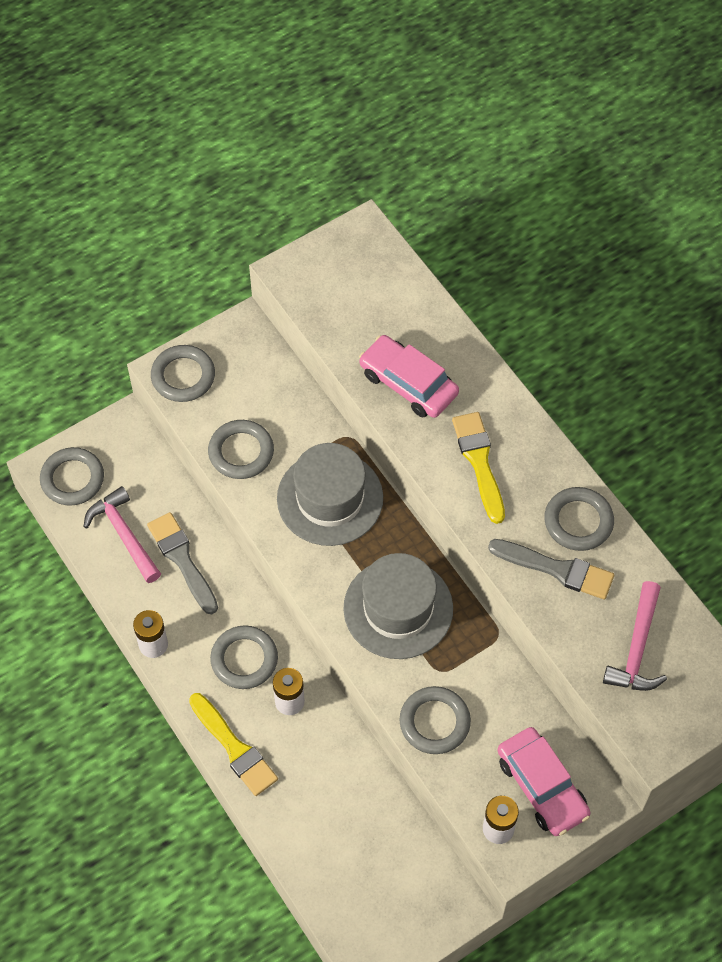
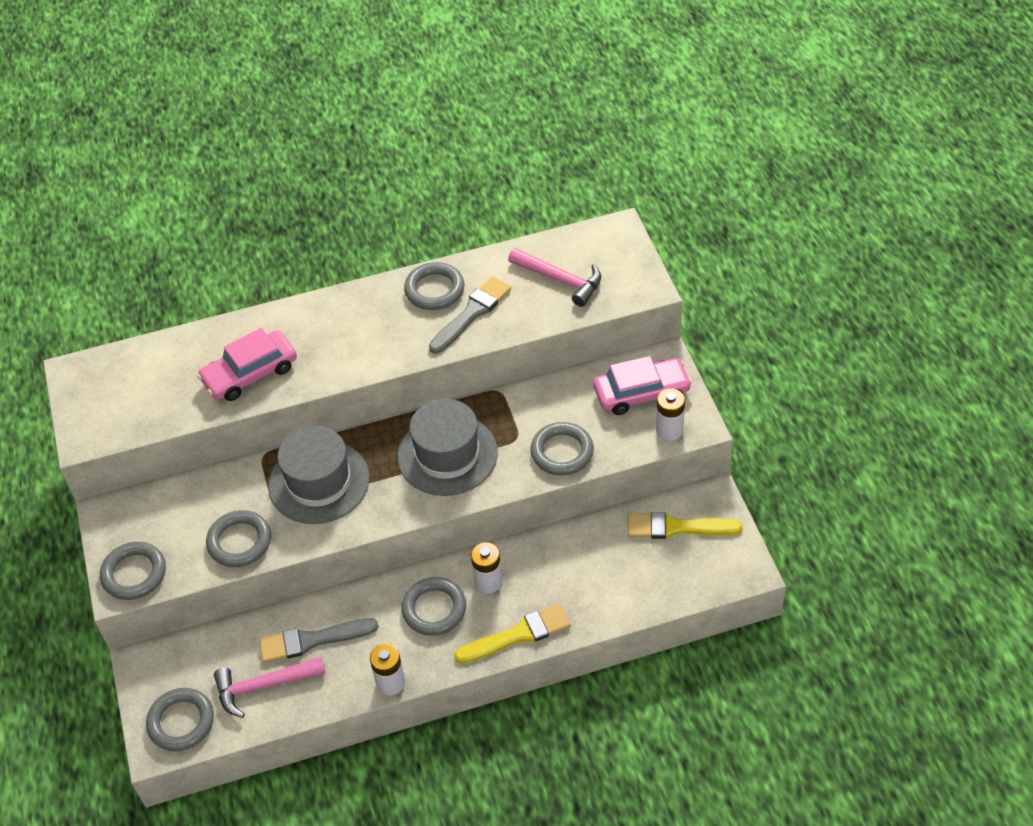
camera: 70 degrees left, 10 degrees down
(479, 462) = (350, 341): yellow brush -> yellow brush (677, 527)

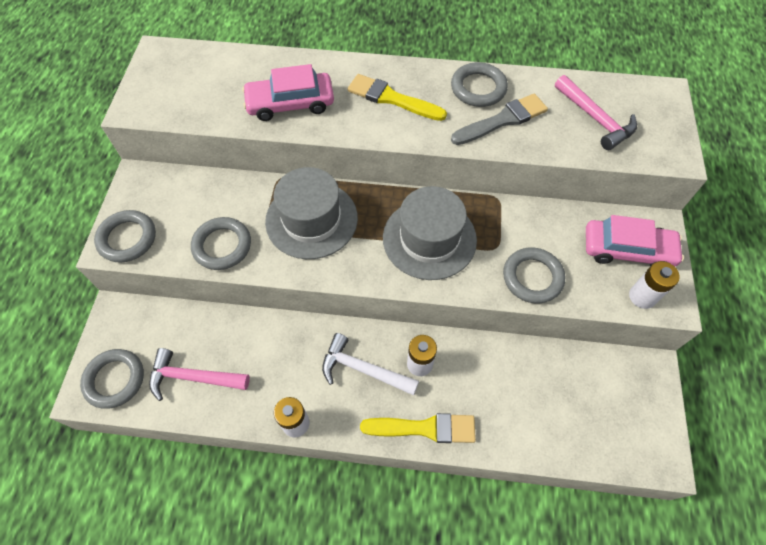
camera: 20 degrees right, 10 degrees up
(312, 640) = (251, 353): grey brush -> none
(434, 609) = (363, 369): grey ring -> white hammer
(677, 527) = (608, 385): yellow brush -> yellow brush (392, 98)

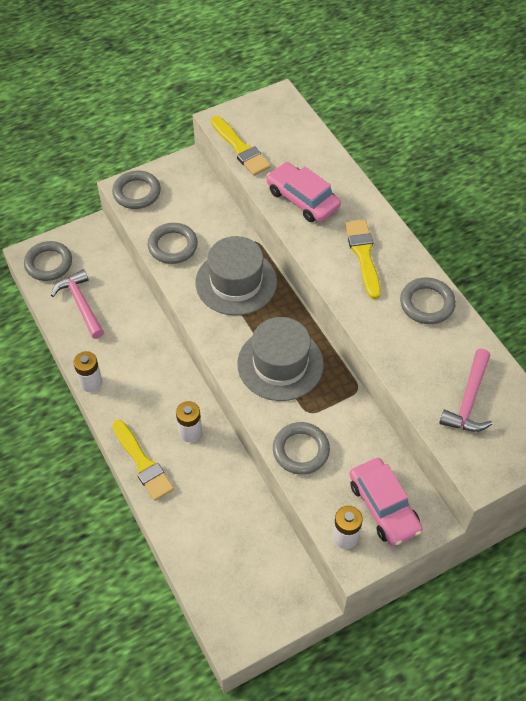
camera: 55 degrees right, 5 degrees down
(185, 113) = (240, 149): none -> yellow brush
(363, 369) = (159, 399): white hammer -> none
(502, 120) = (407, 337): grey brush -> none

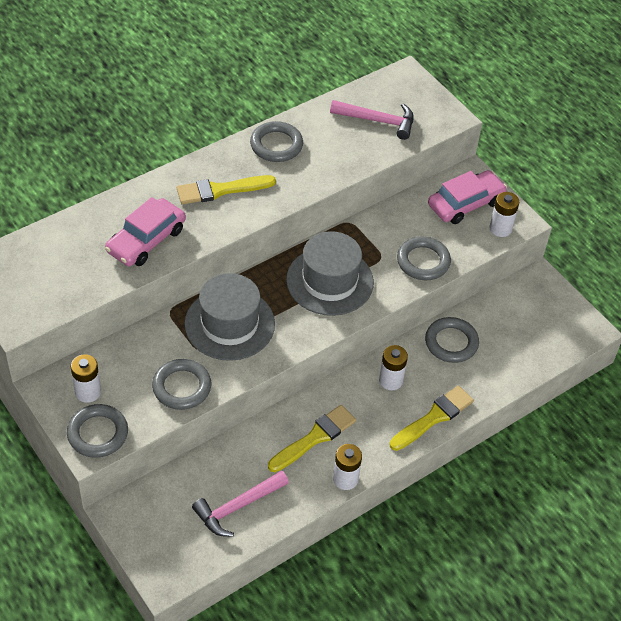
camera: 100 degrees left, 5 degrees down
(48, 263) = (177, 554): grey ring -> grey ring (451, 342)
(177, 187) = (88, 392): none -> white battery
(240, 149) = (68, 299): yellow brush -> yellow brush (314, 438)

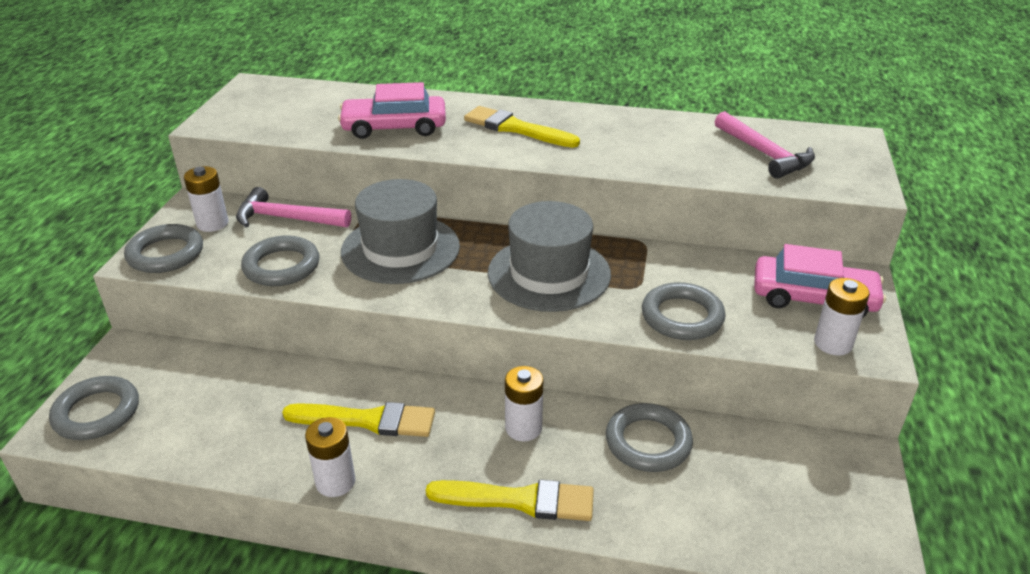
camera: 50 degrees right, 15 degrees down
(237, 507) = (207, 422): pink hammer -> pink hammer (286, 219)
(276, 145) = (622, 125): grey ring -> grey ring (97, 413)

